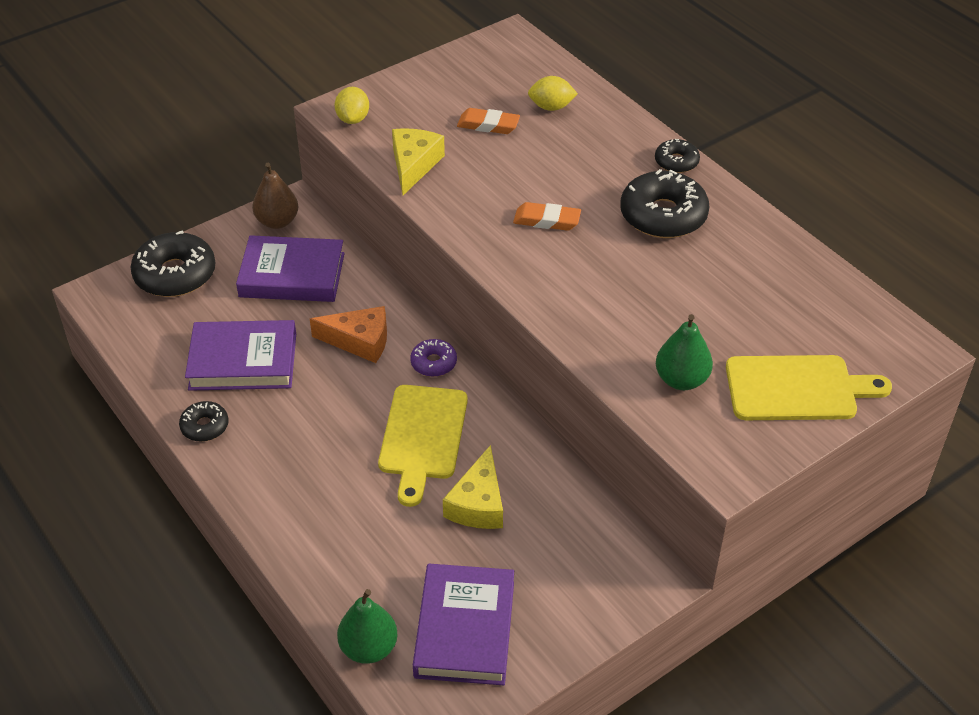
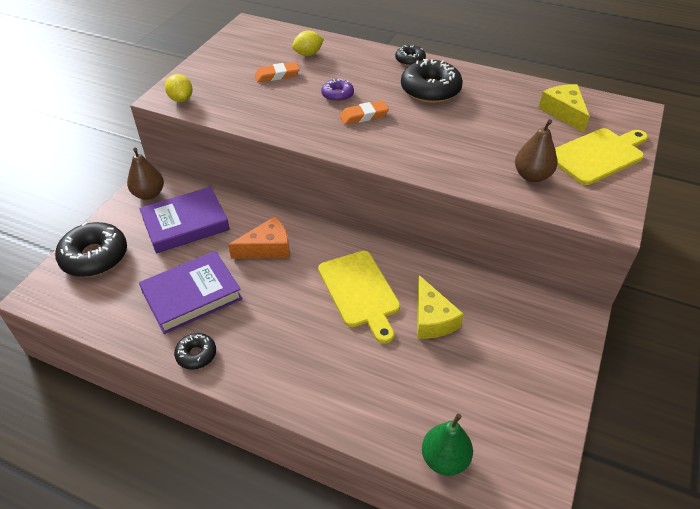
camera: 30 degrees left, 0 degrees up
(414, 165) = (247, 113): yellow cheese -> yellow cheese (564, 112)
(433, 363) = (328, 241): purple donut -> purple donut (337, 95)
(465, 629) = (496, 409): purple book -> none
(681, 380) = (532, 176): green pear -> brown pear

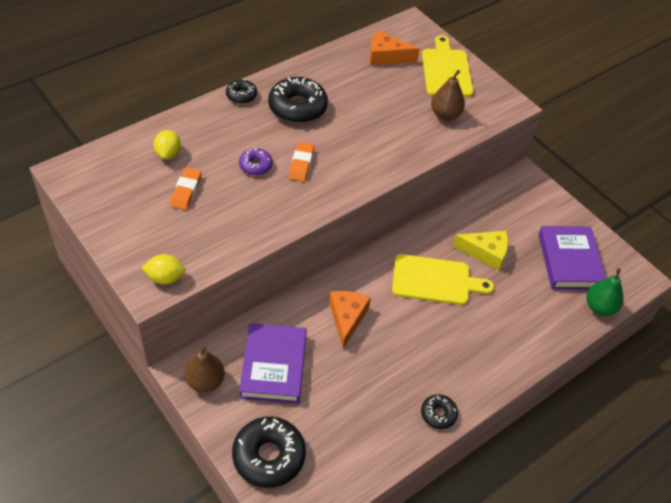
camera: 65 degrees left, 5 degrees up
(192, 295) = (370, 394): purple book -> purple book (569, 261)
(564, 112) = (386, 56): yellow cheese -> orange cheese

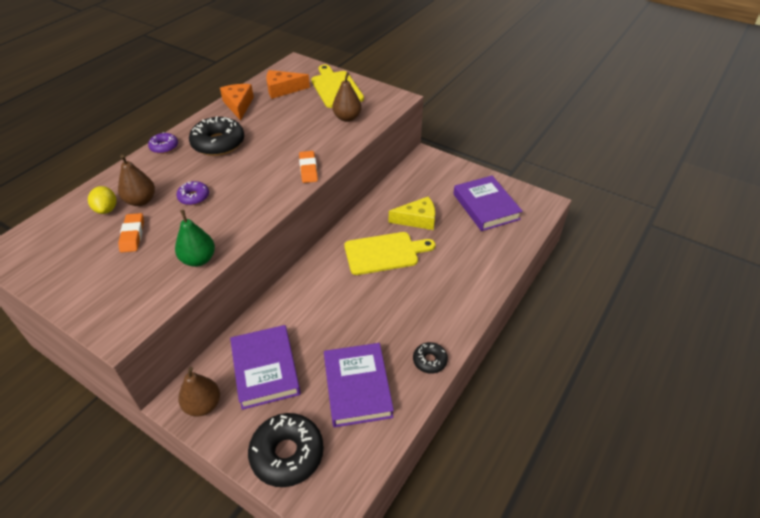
camera: 15 degrees left, 5 degrees down
(165, 278) = (131, 316): yellow lemon -> none
(203, 154) = (141, 201): none -> brown pear
(241, 95) = (164, 147): black donut -> purple donut
(301, 164) = (236, 185): orange eraser -> orange eraser (308, 169)
(347, 318) = (319, 306): orange cheese -> orange cheese (238, 105)
(356, 415) = (357, 387): none -> purple book
(599, 307) = (524, 233): green pear -> green pear (199, 259)

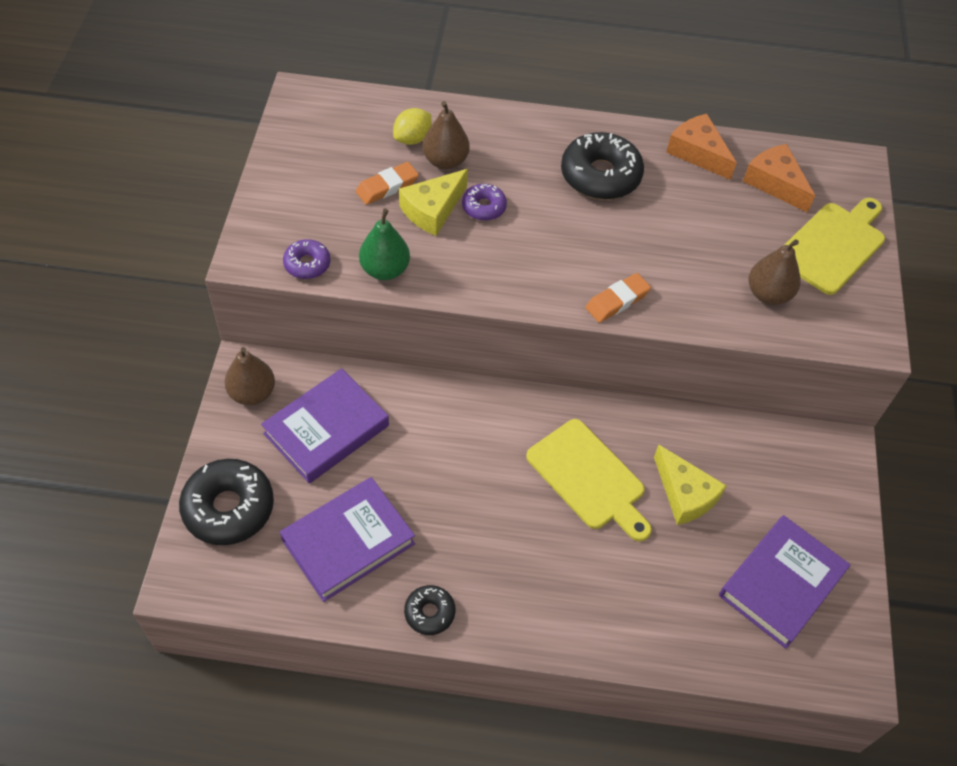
camera: 60 degrees right, 10 degrees up
(164, 147) = (554, 126): purple donut -> purple donut (307, 264)
(173, 220) = (433, 210): none -> yellow cheese
(238, 105) = (697, 153): orange cheese -> orange cheese turned 90 degrees counterclockwise

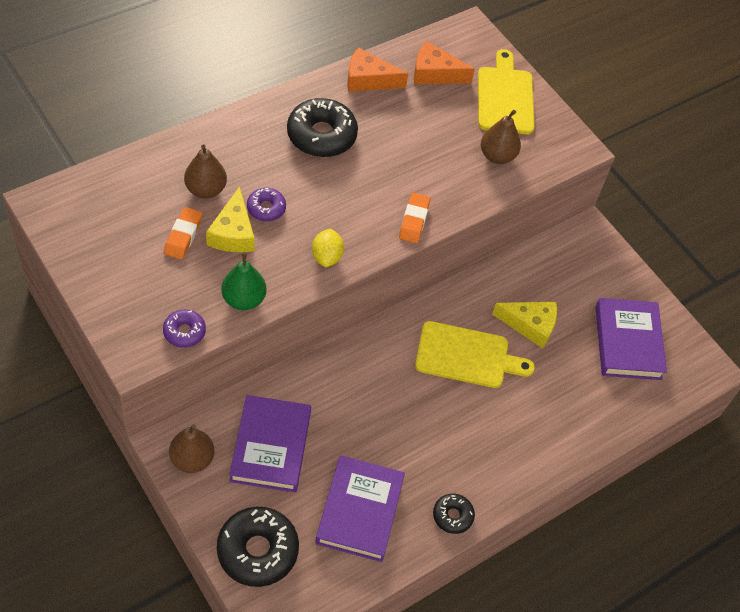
camera: 45 degrees left, 0 degrees up
(412, 139) = (165, 186): yellow lemon -> yellow lemon (326, 257)

